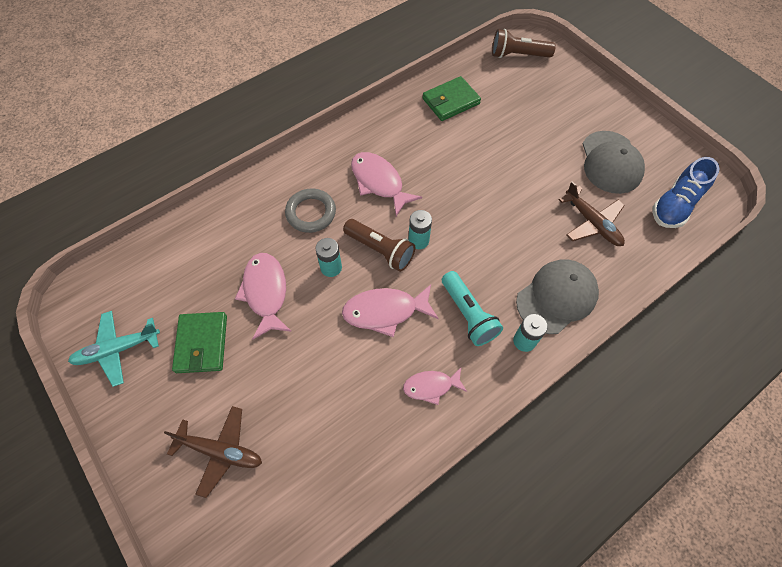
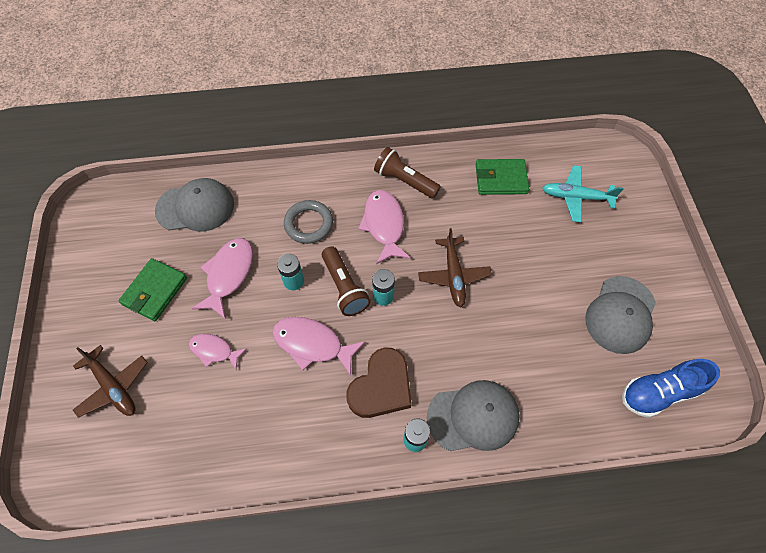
camera: 30 degrees right, 0 degrees up
(117, 349) = (94, 262): turquoise plane -> turquoise plane (576, 197)
(190, 249) = (195, 207): none -> grey cap
(431, 386) = (306, 432): pink fish -> pink fish (214, 350)
(468, 314) = (381, 387): turquoise flashlight -> brown heart
(518, 55) = (599, 162): brown flashlight -> brown flashlight (405, 181)
(592, 223) = (558, 364): brown plane -> brown plane (453, 275)

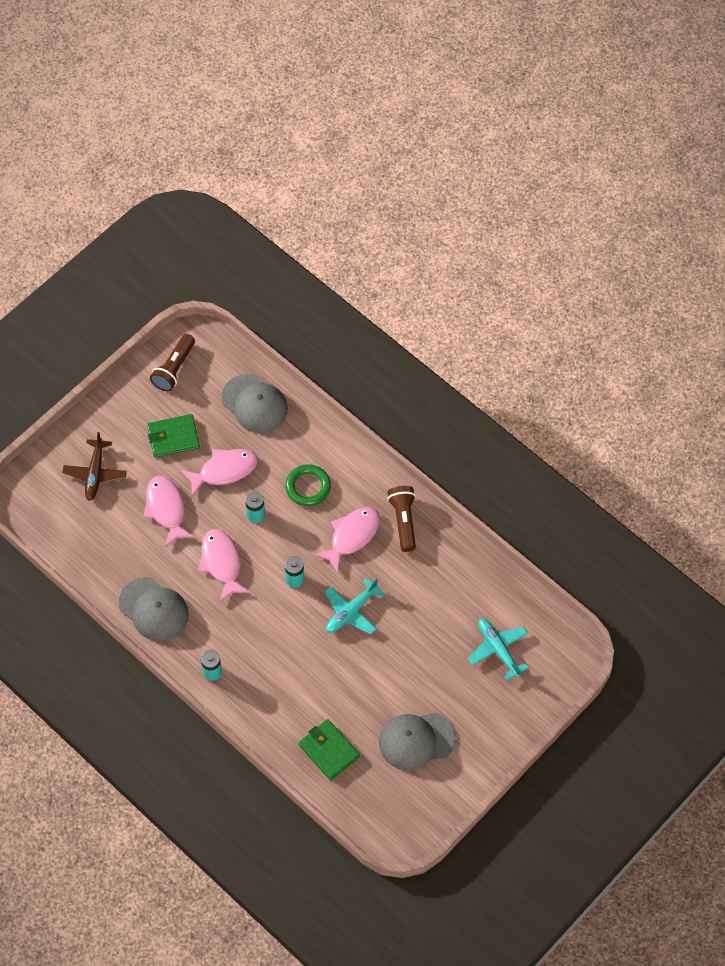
camera: 50 degrees right, 0 degrees up
(214, 350) = (166, 509): pink fish -> pink fish, size x1.60
(308, 224) = (308, 487): grey ring -> green ring
(344, 287) = (279, 549): brown flashlight -> brown flashlight (174, 369)
(381, 387) = (229, 626): brown heart -> none
(453, 275) = (351, 612): brown plane -> turquoise plane
(473, 416) = (257, 695): grey cap -> grey cap (153, 609)
(501, 179) = (467, 585): green wallet -> green wallet (329, 751)
(659, 392) = (374, 799): blue shoe -> none

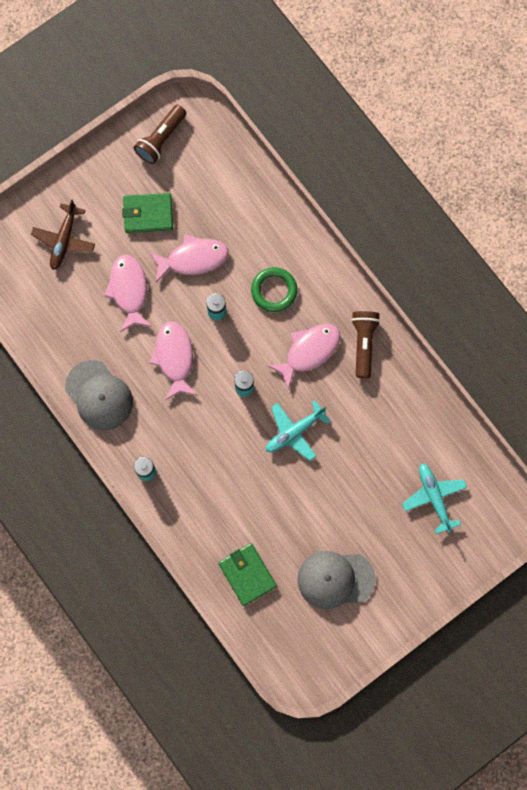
camera: 10 degrees right, 15 degrees up
(254, 404) = (235, 191): grey cap -> none

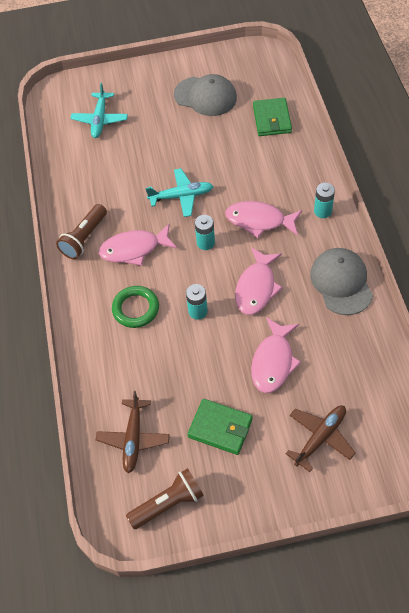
camera: 150 degrees left, 20 degrees down
(193, 259) = (196, 366): pink fish -> pink fish (259, 221)
(214, 176) = (133, 438): none -> brown plane

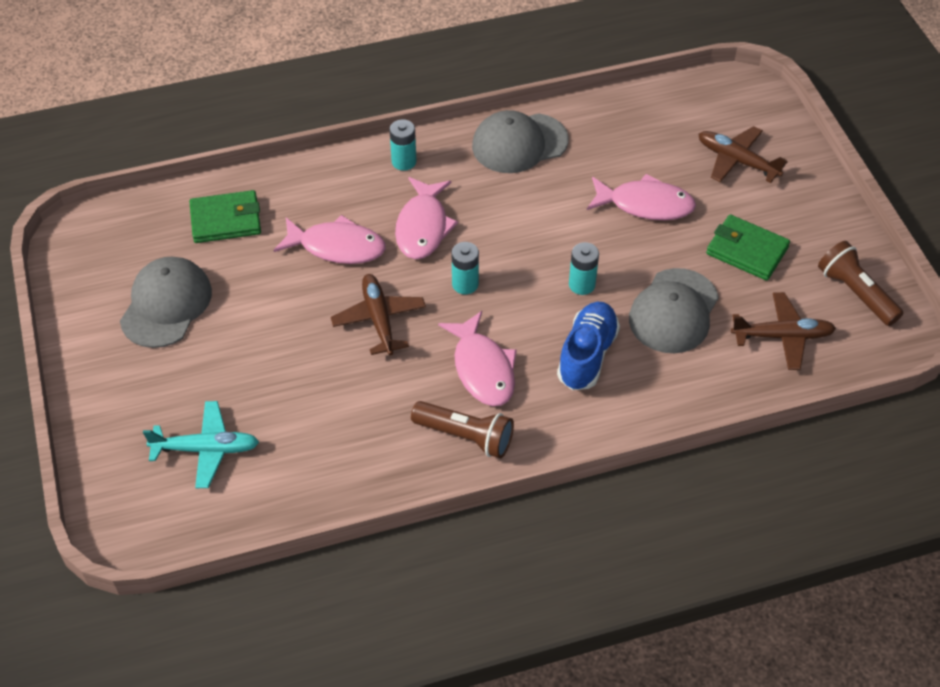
camera: 100 degrees left, 5 degrees down
(136, 309) = (587, 355): green ring -> blue shoe
(166, 367) = (674, 311): none -> grey cap
(181, 196) = (379, 319): turquoise plane -> brown plane
(220, 428) = (747, 250): green wallet -> green wallet turned 75 degrees counterclockwise
(256, 288) = (536, 225): pink fish -> pink fish (337, 247)

